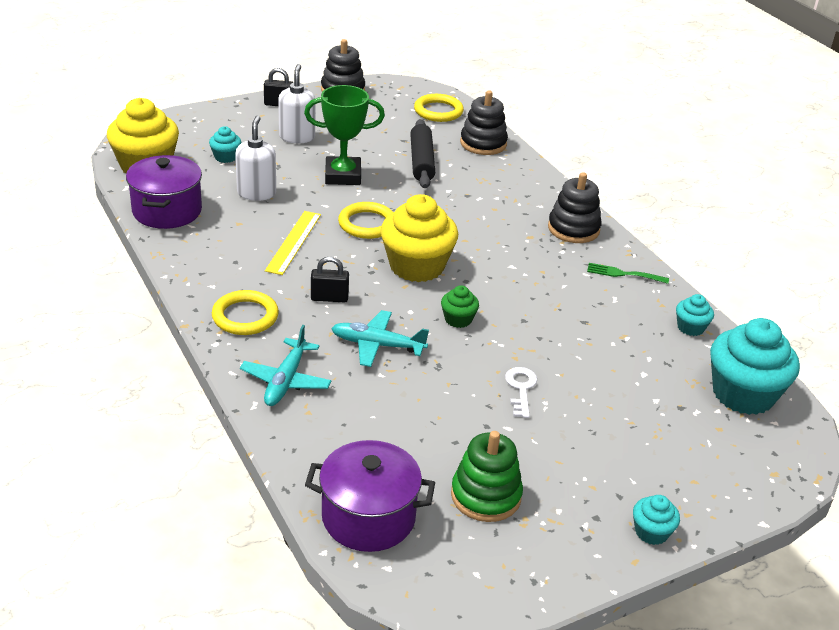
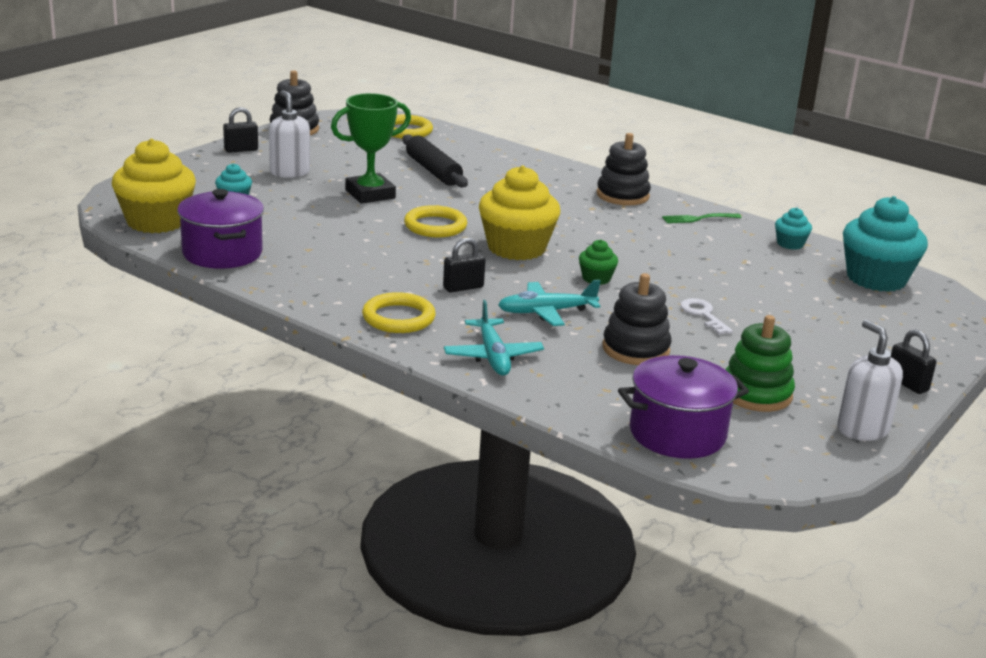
camera: 25 degrees left, 10 degrees down
(256, 193) = (299, 222): white soap dispenser -> white soap dispenser (862, 429)
(294, 242) = (380, 253): yellow ruler -> none
(483, 143) = (475, 148): black stacking toy -> black stacking toy (635, 349)
(651, 532) = (907, 384): turquoise cupcake -> black padlock

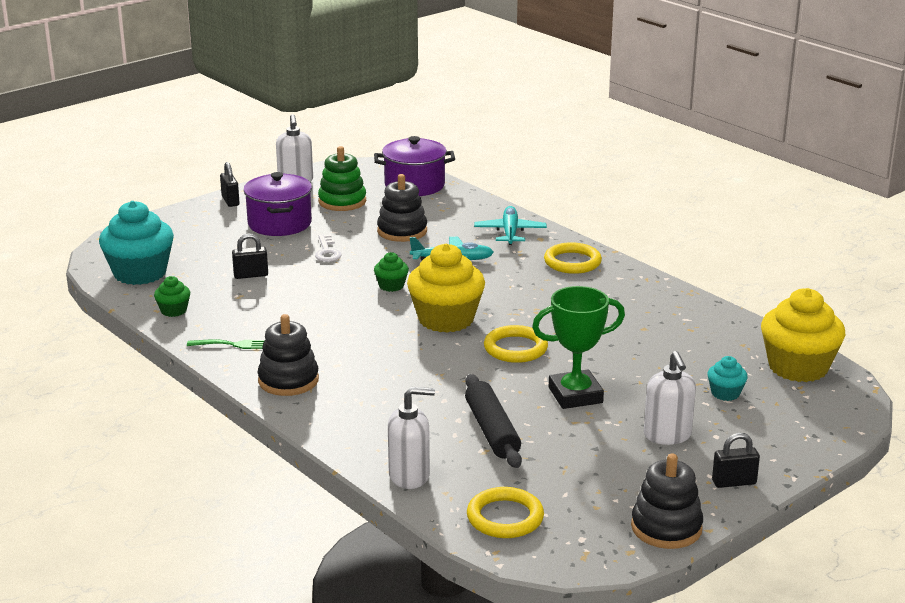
camera: 165 degrees left, 0 degrees up
(222, 253) = (723, 327): purple pot -> purple pot (279, 223)
(463, 287) = (512, 284): black padlock -> black padlock (251, 275)
(482, 147) = (409, 476): none -> white soap dispenser
(790, 244) = (173, 311): turquoise cupcake -> green cupcake

